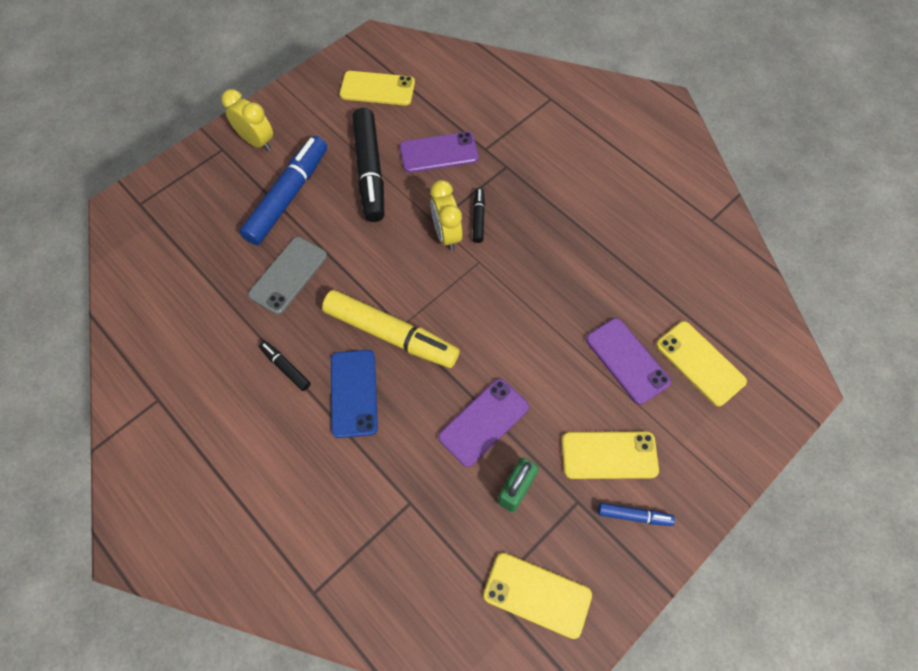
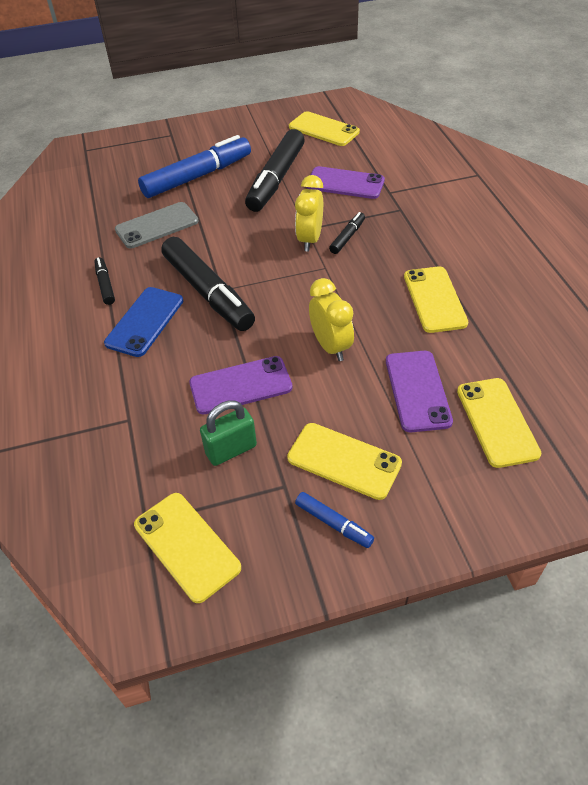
camera: 30 degrees right, 15 degrees down
(257, 142) = (201, 137): yellow clock -> yellow clock (330, 346)
(390, 334) = (208, 292): yellow marker -> black marker
(590, 259) = (434, 299): none -> yellow phone

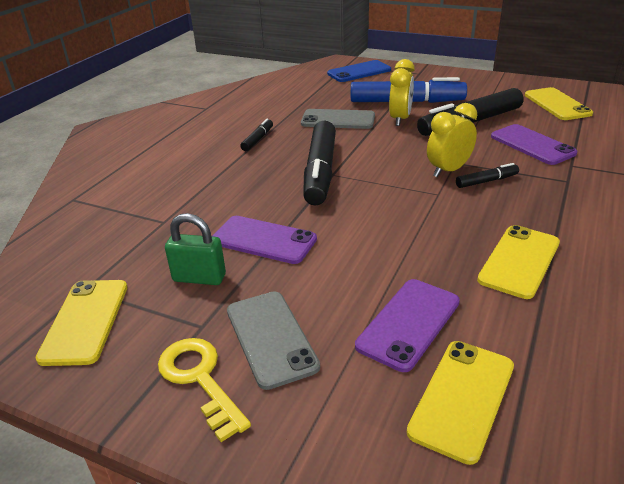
camera: 40 degrees right, 15 degrees down
(145, 322) = (253, 170): blue phone -> blue phone (359, 72)
(330, 346) = (370, 249): yellow clock -> yellow clock (400, 119)
(333, 523) = (200, 379): blue marker -> yellow key
(344, 460) = (271, 338): yellow phone -> grey phone

